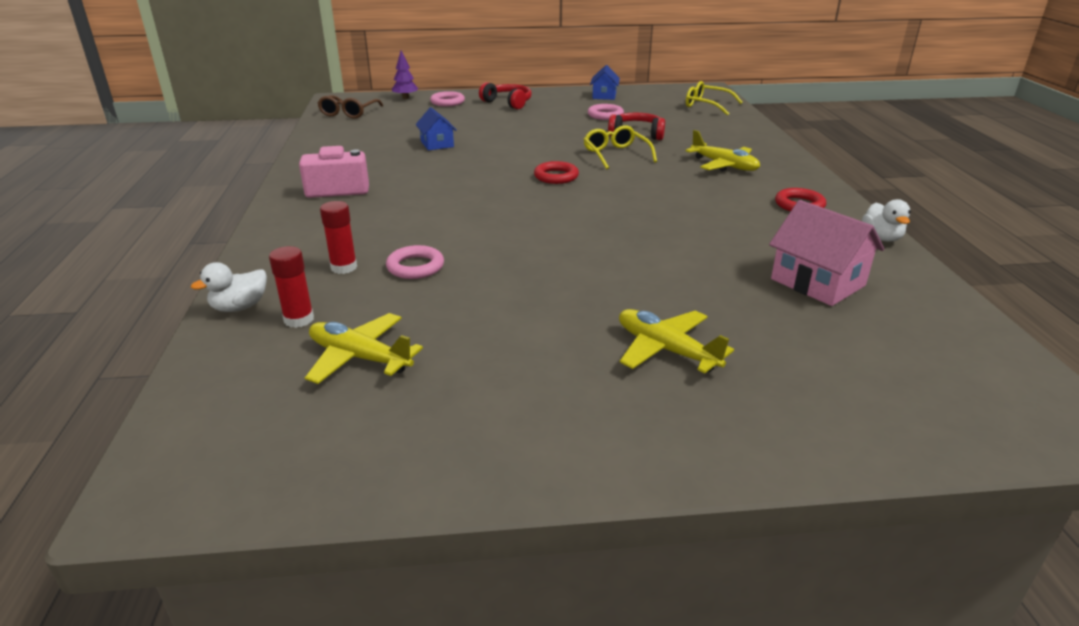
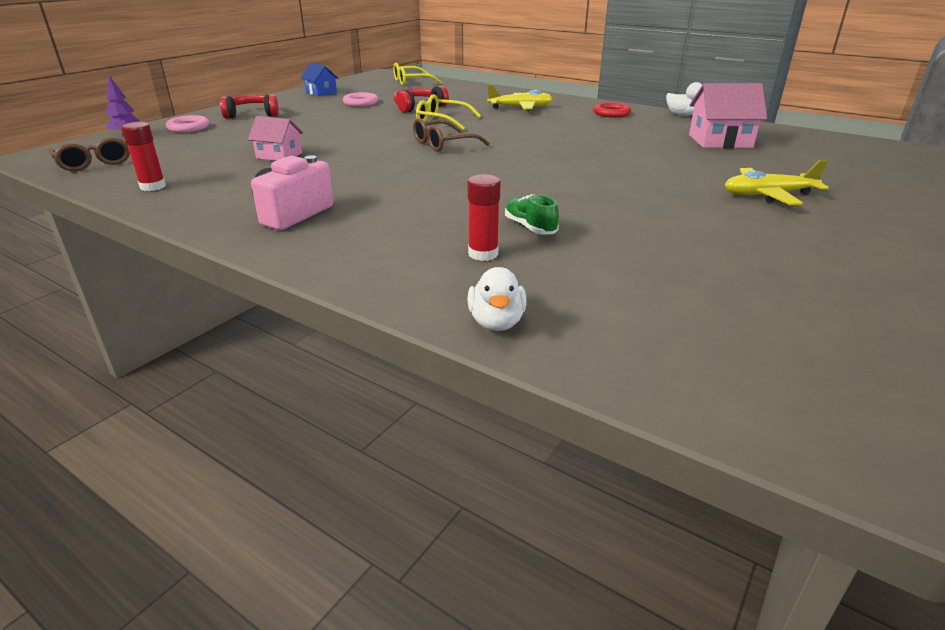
camera: 50 degrees left, 0 degrees up
(299, 319) = (567, 299): red glue stick -> red glue stick (153, 187)
(360, 358) = (677, 290): yellow plane -> none
(415, 267) = (530, 227): pink ring -> green shoe
(437, 144) = (279, 155): blue house -> pink house
(556, 176) = (444, 144): red ring -> brown glasses

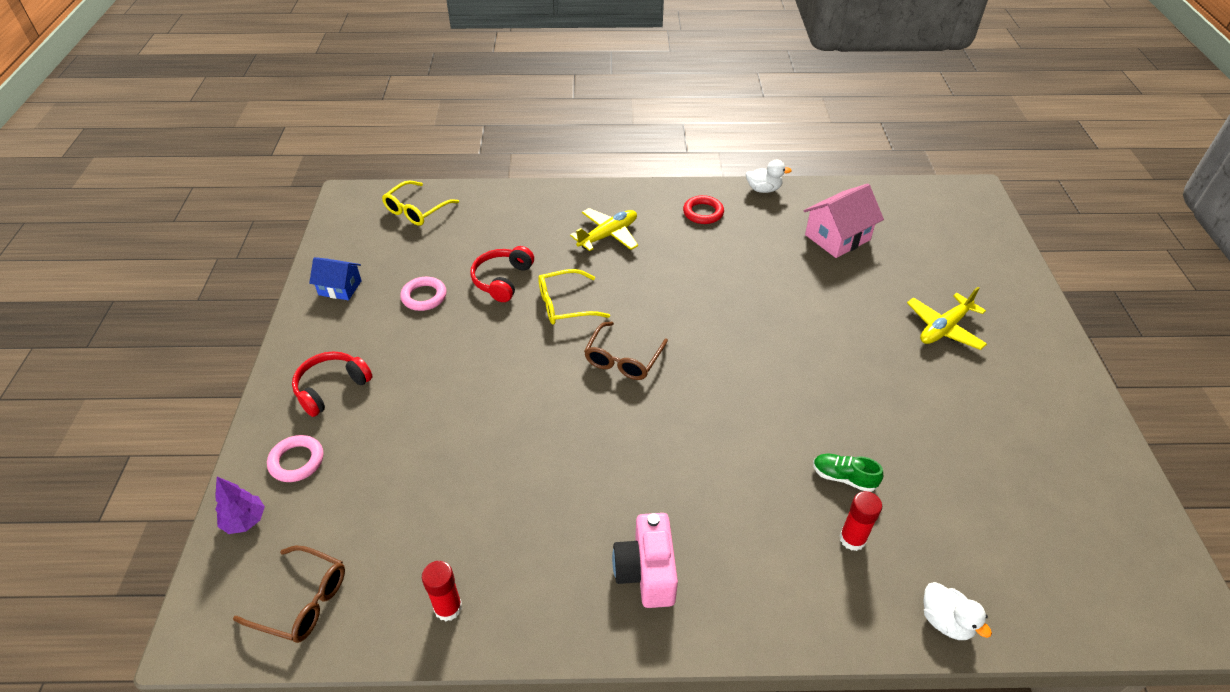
camera: 35 degrees left, 15 degrees up
(279, 155) = (492, 470): pink house -> none

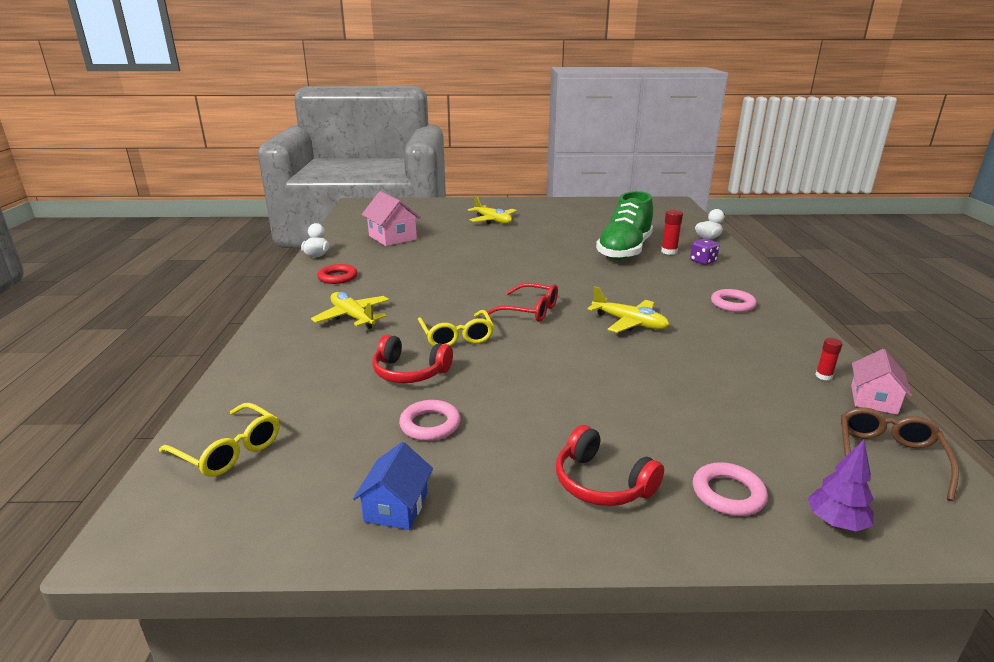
camera: 90 degrees left, 20 degrees down
(393, 639) = (873, 399): none -> pink house
(448, 608) = (823, 376): red glue stick -> red glue stick, size x0.64
(591, 444) = (629, 323): none -> yellow plane
(623, 359) = (529, 310): brown glasses -> red glasses
(646, 572) = (732, 304): pink camera -> pink ring
(814, 579) = (703, 261): none -> purple dice
(843, 478) = (624, 251): green shoe -> green shoe, size x2.43

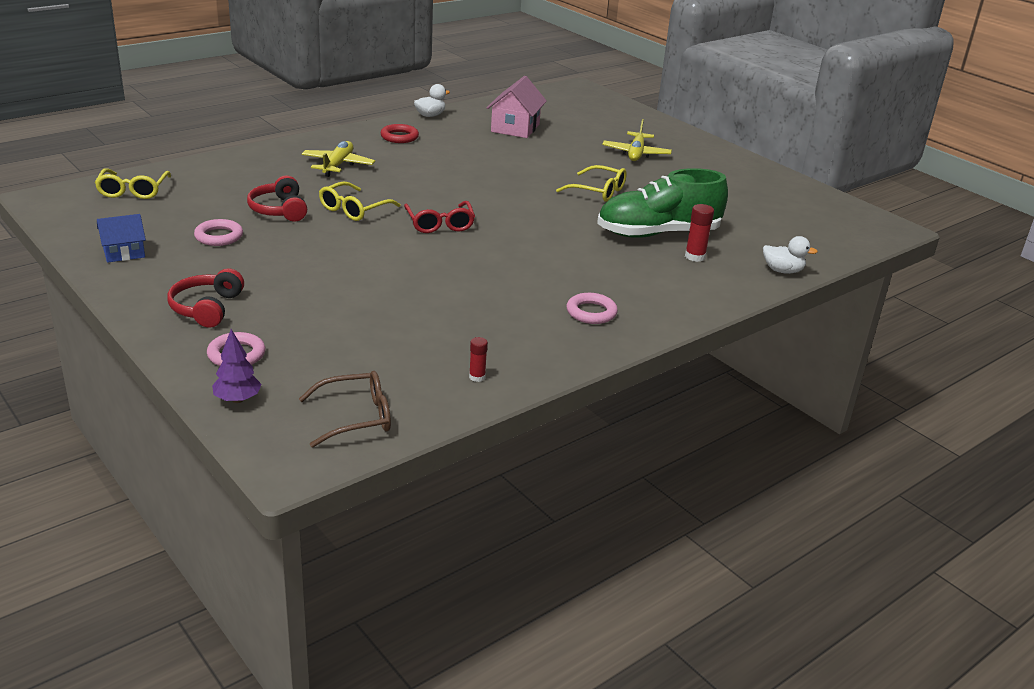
camera: 50 degrees right, 5 degrees up
(537, 246) = (597, 191): none -> yellow glasses
(629, 323) = (473, 270): yellow plane -> none
(703, 261) = (694, 279): purple dice -> none
(873, 399) = (457, 405): pink house -> none

